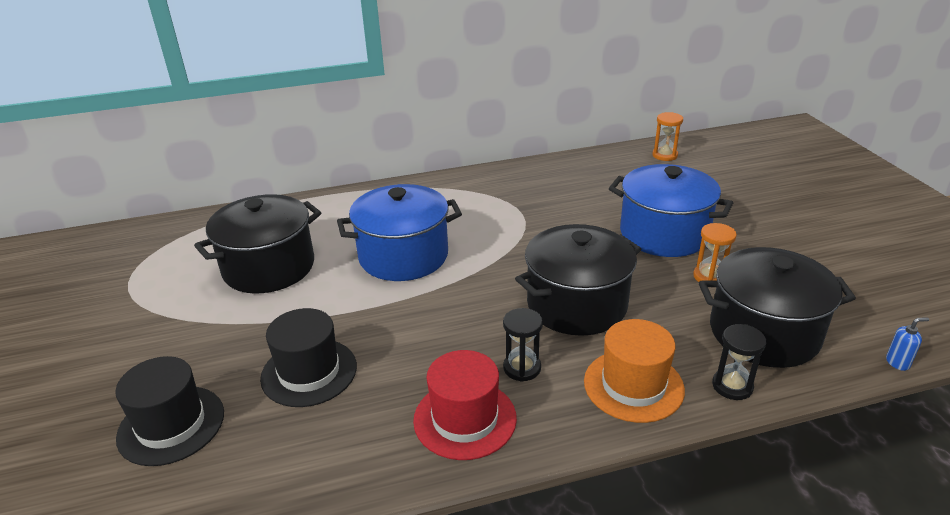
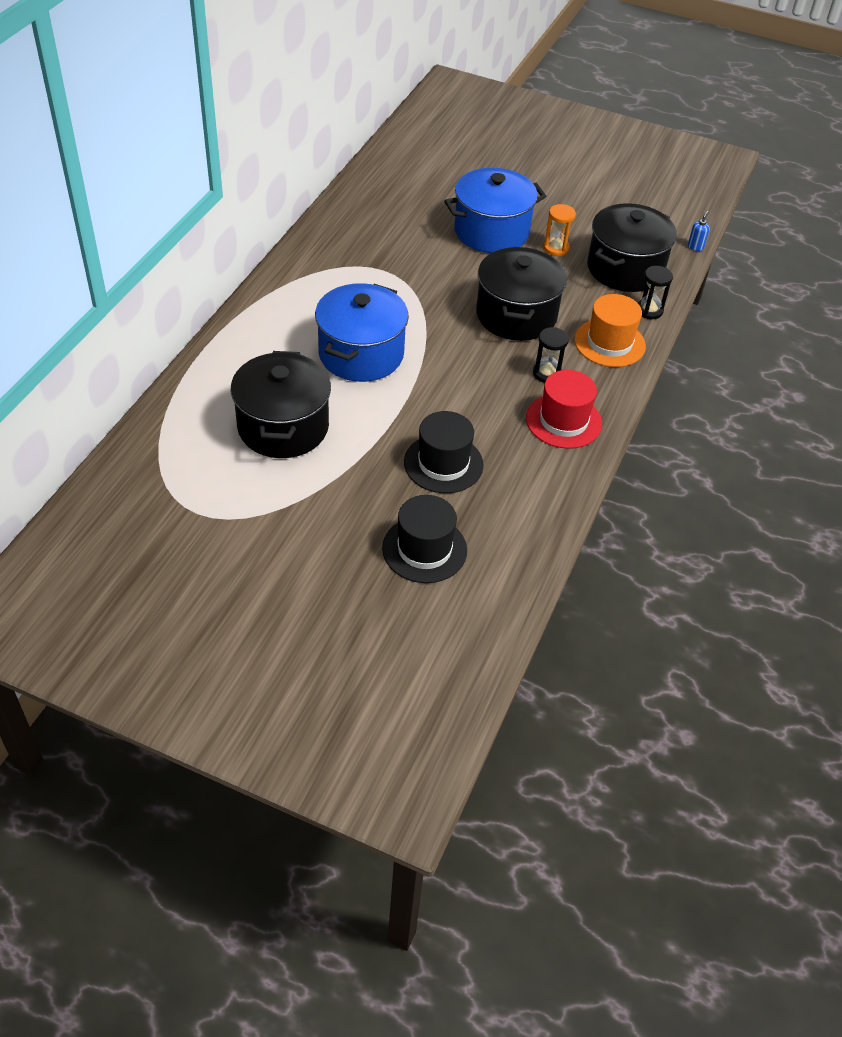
camera: 55 degrees left, 15 degrees up
(664, 155) = (400, 159): orange hourglass -> none

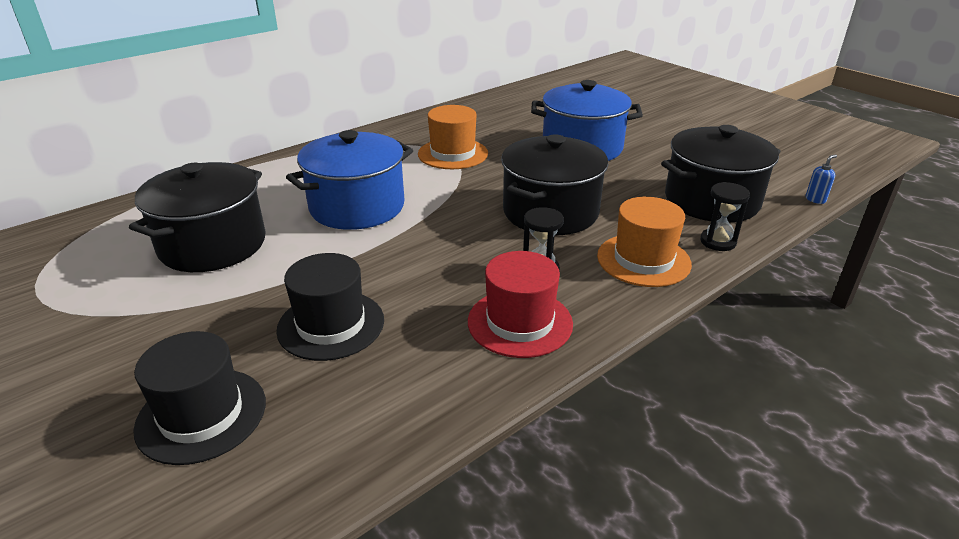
camera: 30 degrees right, 15 degrees down
(387, 269) = (453, 154): none -> orange hat
(556, 248) = (641, 171): orange hourglass -> none

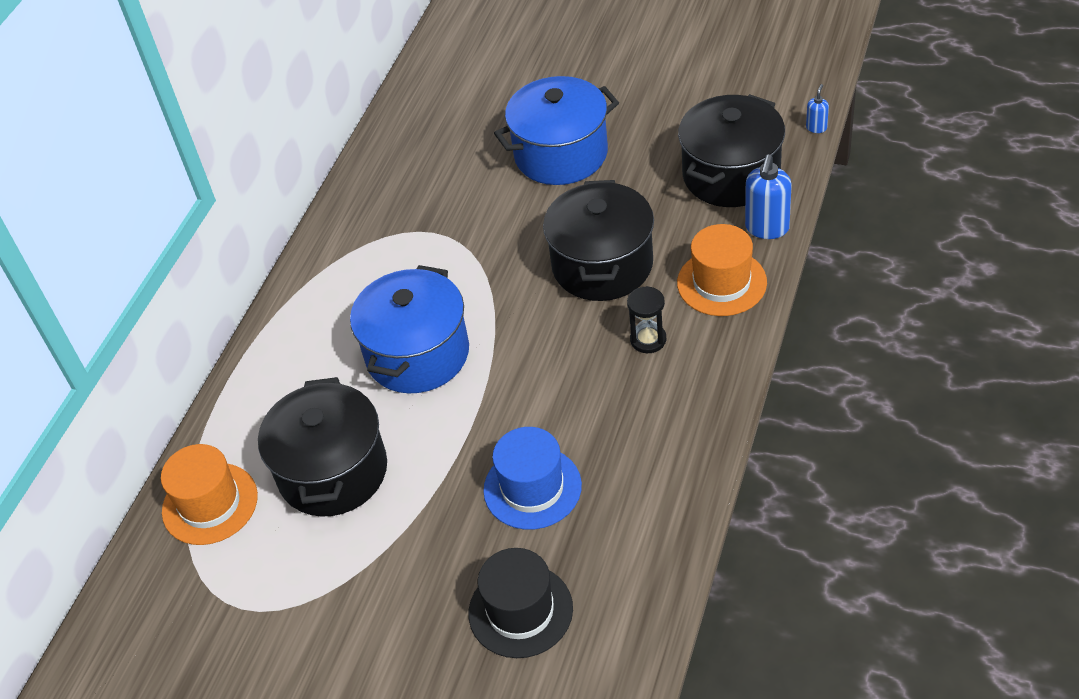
camera: 25 degrees left, 15 degrees up
(331, 325) = (532, 488): black hat -> blue hat
(453, 154) = (438, 230): orange hat -> orange hat (210, 504)
(520, 322) = (675, 402): red hat -> none
(717, 242) = (767, 228): black hourglass -> blue soap dispenser

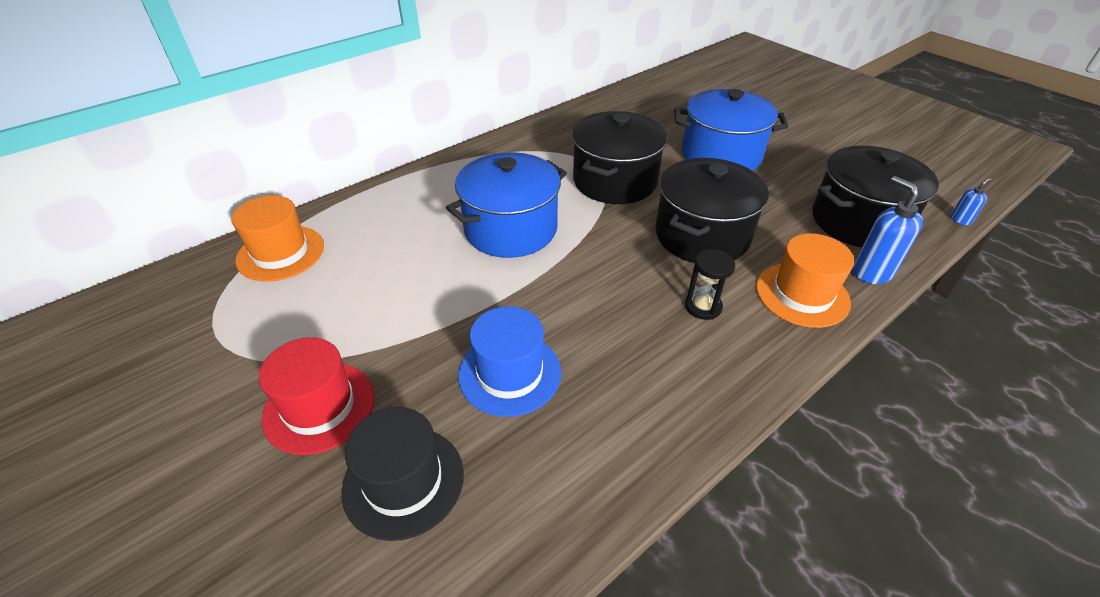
camera: 25 degrees right, 5 degrees down
(333, 471) = (377, 276): black pot -> black pot (615, 181)
(400, 603) = (319, 407): none -> red hat
(767, 228) = (871, 272): blue soap dispenser -> blue soap dispenser turned 105 degrees clockwise

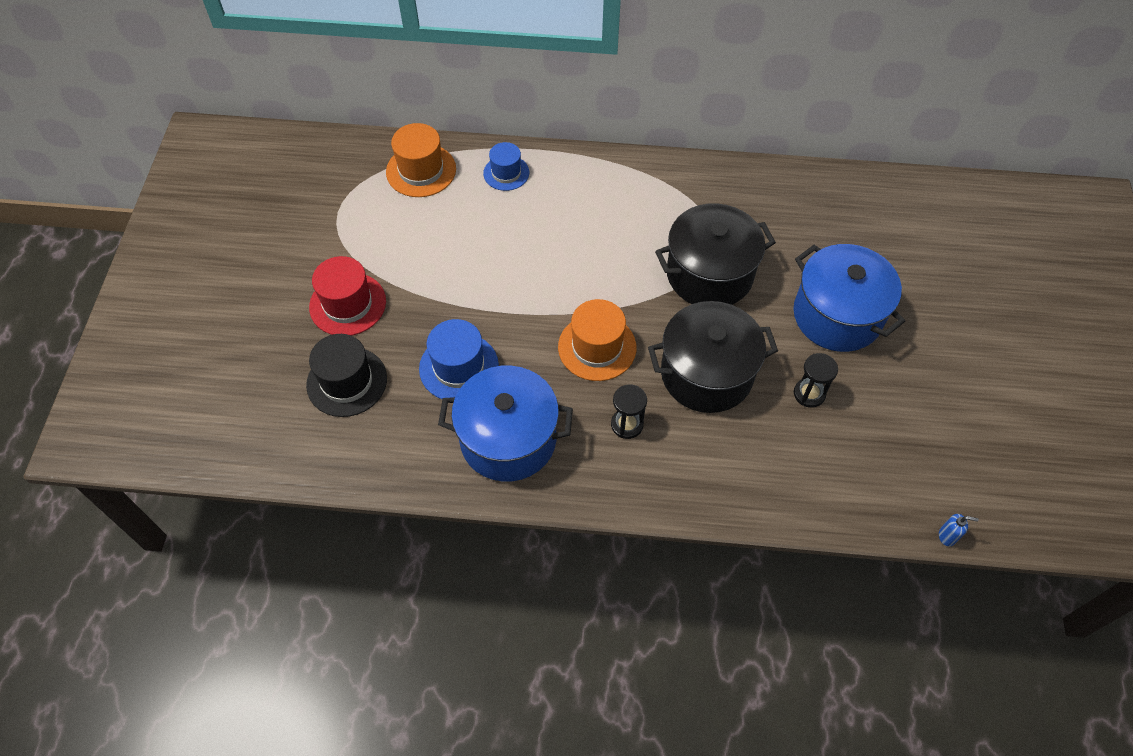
camera: 45 degrees right, 15 degrees up
(371, 211) = (506, 173): none -> blue hat
(510, 229) = (579, 261): blue pot -> blue pot (508, 439)
(774, 203) = (809, 394): none -> black hourglass
(802, 294) = (708, 474): orange hat -> orange hat (597, 347)
(858, 221) = (852, 464): black pot -> none
(871, 272) = (788, 505): blue soap dispenser -> none

